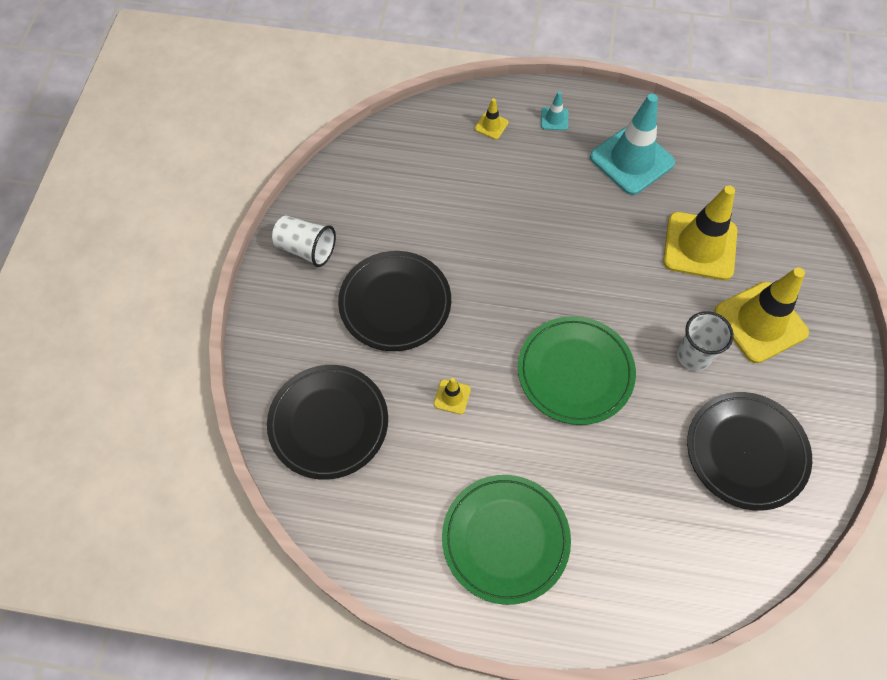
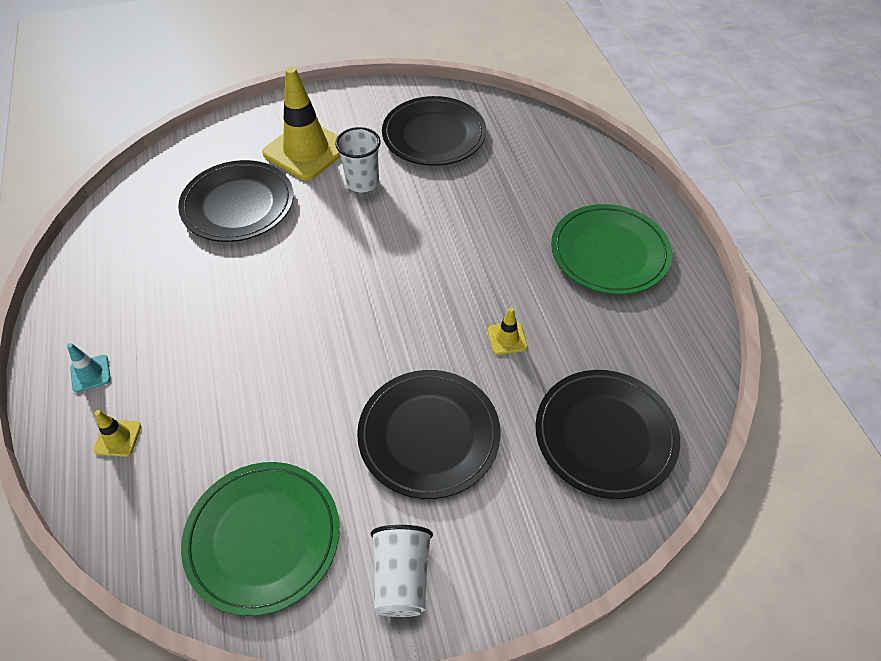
camera: 115 degrees left, 10 degrees down
(575, 372) = (424, 254): green plate -> green plate (263, 538)
(631, 160) = (139, 283): turquoise traffic cone -> none
(700, 246) = (238, 205): yellow traffic cone -> black plate

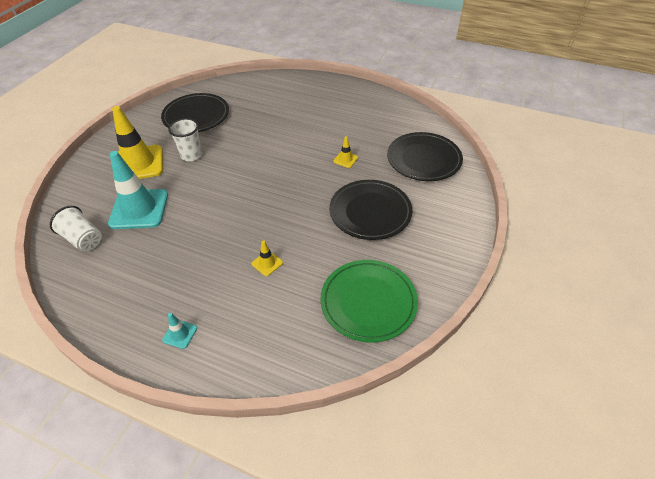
camera: 50 degrees left, 5 degrees down
(118, 438) = (242, 340): yellow traffic cone -> yellow traffic cone (267, 263)
(238, 205) = (139, 209): black plate -> turquoise traffic cone
(402, 578) = (434, 260): white cup -> white cup (83, 239)
(609, 253) = (336, 106): green plate -> none

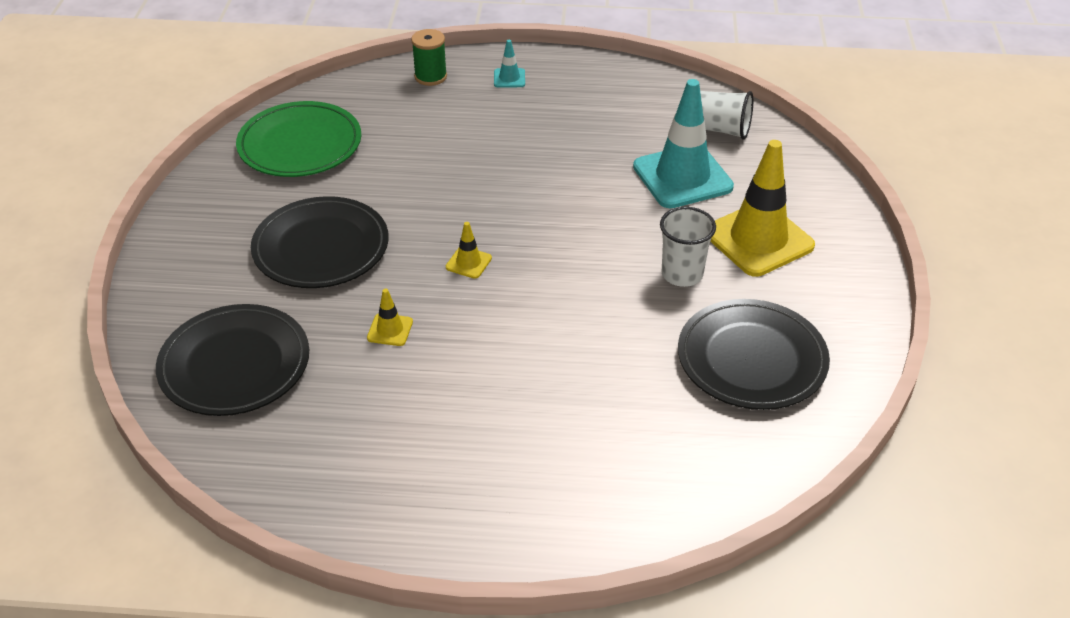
camera: 160 degrees right, 5 degrees down
(241, 356) = (430, 77): none -> green spool
(267, 263) = (448, 155): yellow traffic cone -> yellow traffic cone (468, 263)

